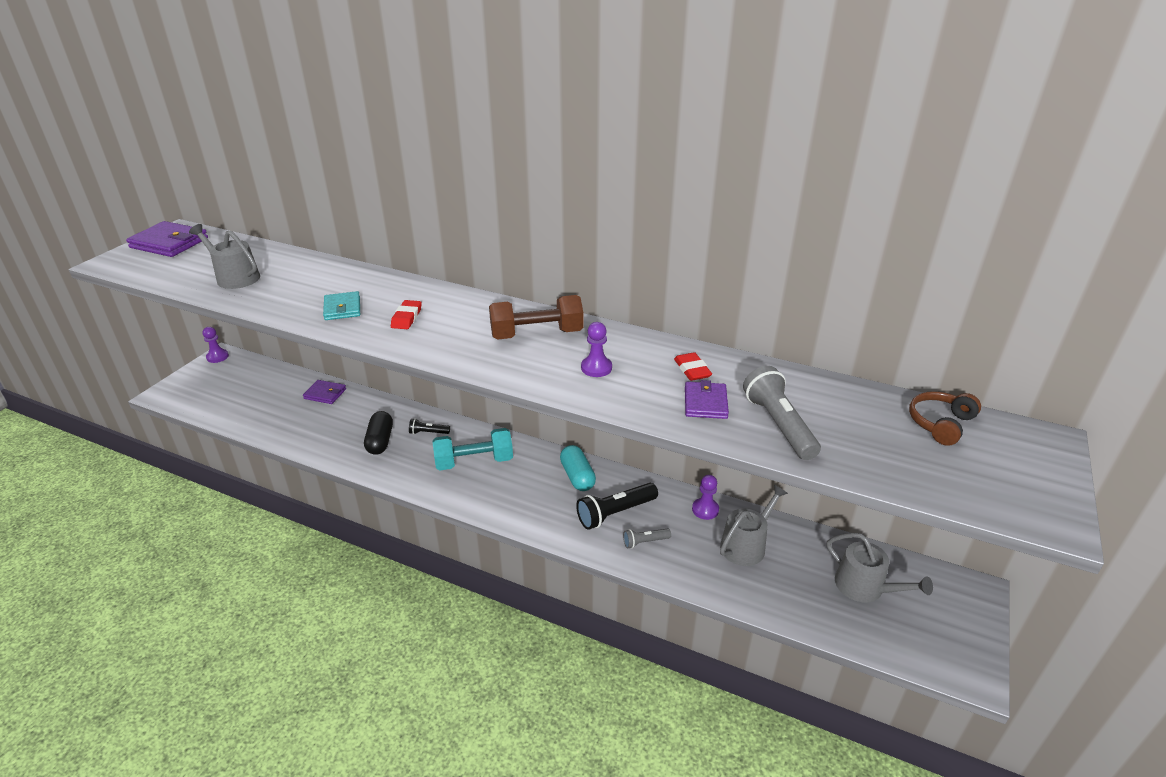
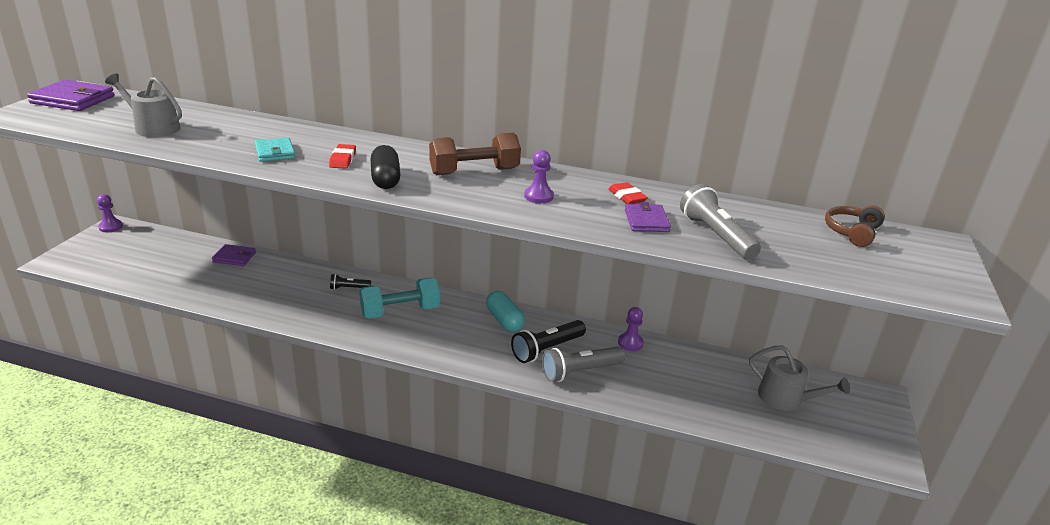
camera: 10 degrees left, 5 degrees down
(380, 441) = (300, 297): black capsule -> black capsule (385, 179)
(645, 542) = (580, 372): grey flashlight -> grey flashlight, size x1.85
(746, 545) = (674, 370): grey watering can -> none

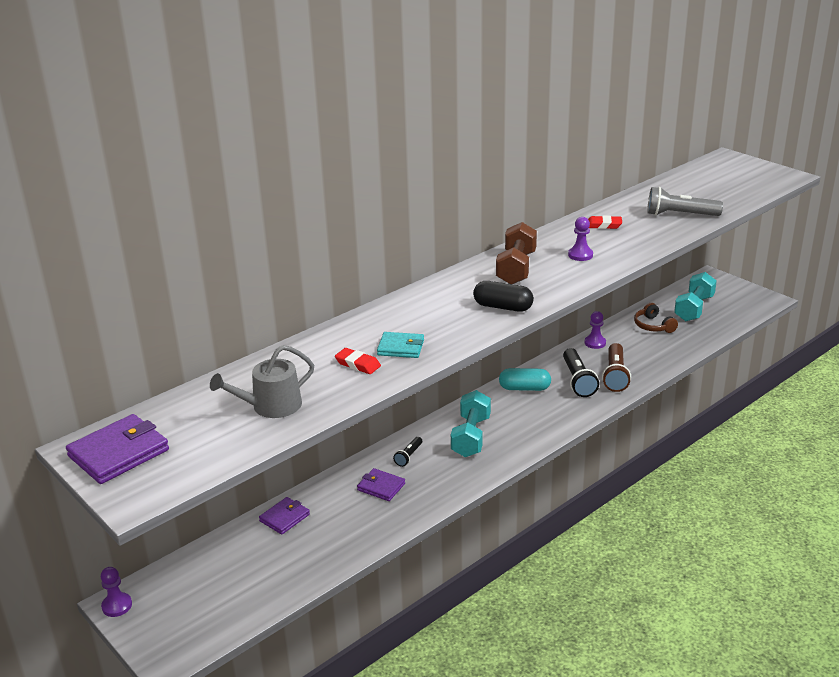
camera: 55 degrees left, 0 degrees up
(343, 159) = (445, 318): red eraser -> red eraser (358, 364)
(580, 372) = (615, 375): grey flashlight -> brown flashlight
(646, 221) = (645, 229): purple wallet -> purple wallet (381, 487)
(786, 398) = (694, 308): grey watering can -> turquoise dumbbell
(852, 232) = (700, 175): brown headphones -> brown headphones (653, 326)

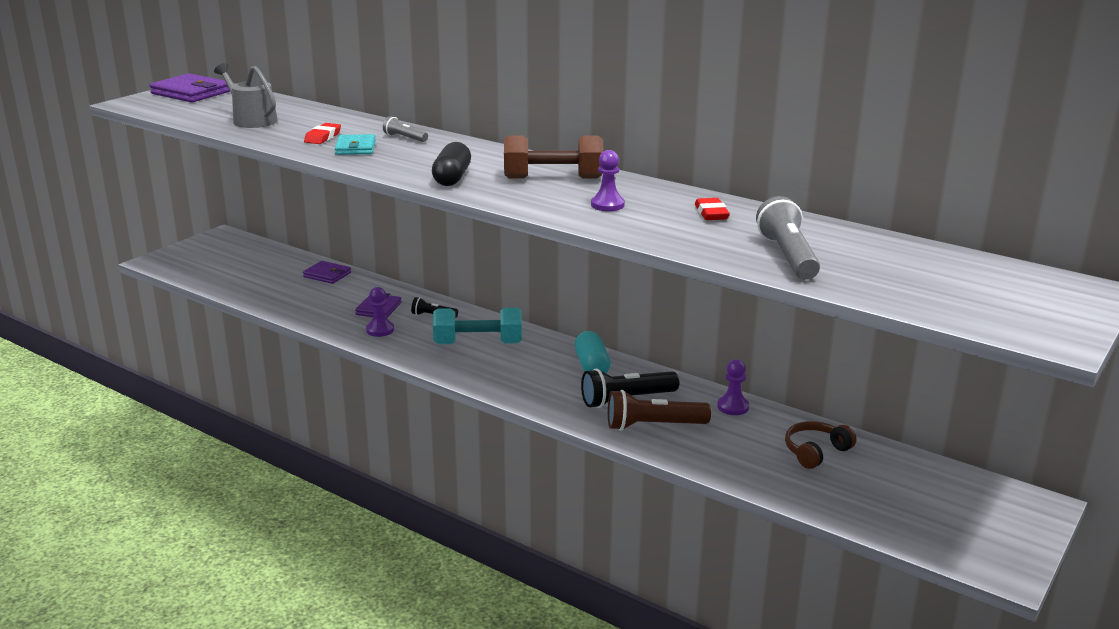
camera: 75 degrees right, 5 degrees down
(117, 606) = (218, 235): purple pawn -> purple pawn (380, 330)
(381, 323) = (405, 138): none -> grey flashlight
(694, 308) = (902, 488): turquoise dumbbell -> none

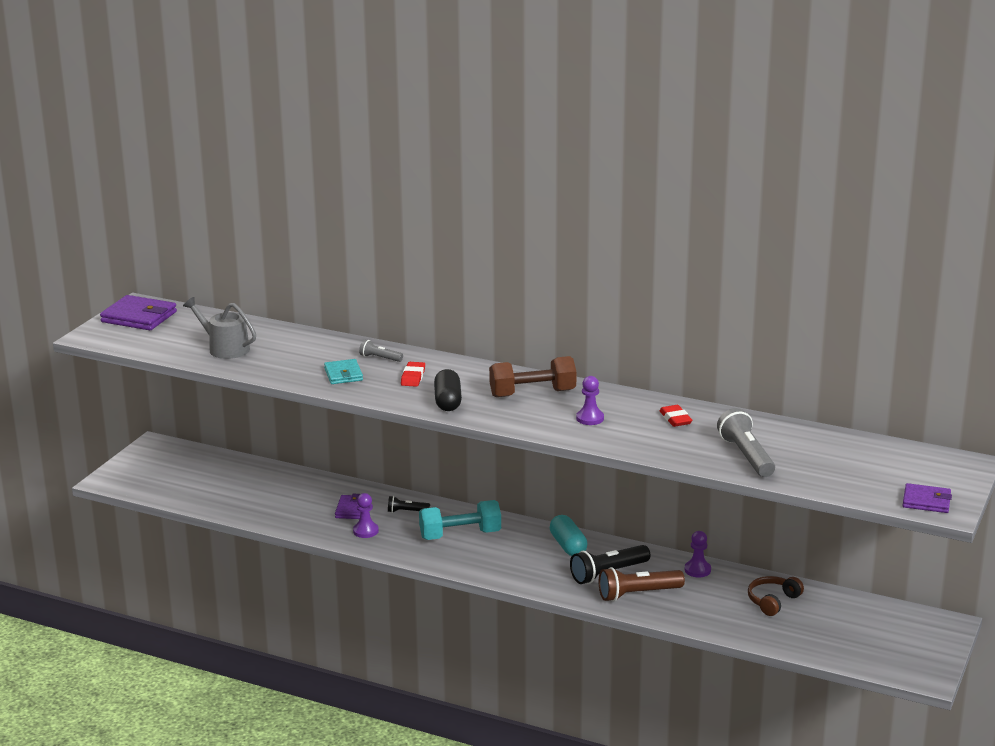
camera: 10 degrees left, 0 degrees up
(323, 137) = (305, 364): red eraser -> red eraser (413, 377)
(327, 275) = (285, 478): purple wallet -> purple wallet (926, 501)

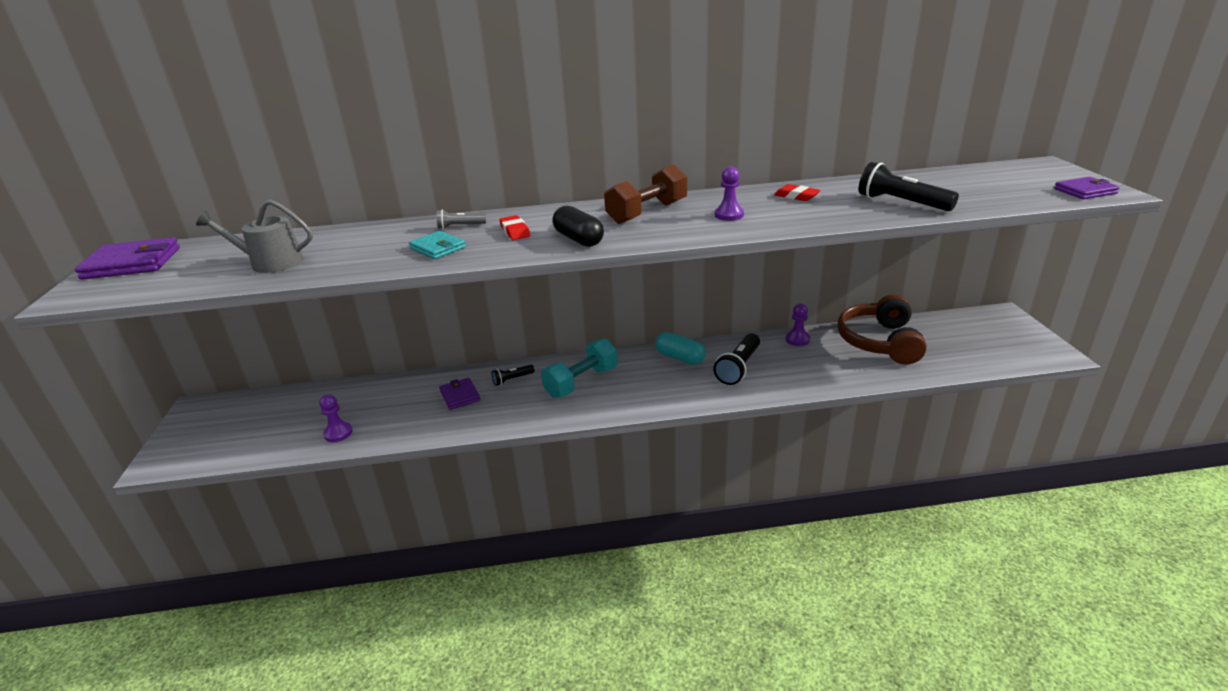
camera: 30 degrees left, 5 degrees up
(365, 531) = (491, 411): purple pawn -> purple pawn (338, 433)
(638, 594) = (782, 375): brown flashlight -> none
(746, 456) = (901, 203): grey flashlight -> black flashlight
(772, 601) = (879, 342): brown headphones -> brown headphones, size x1.87

